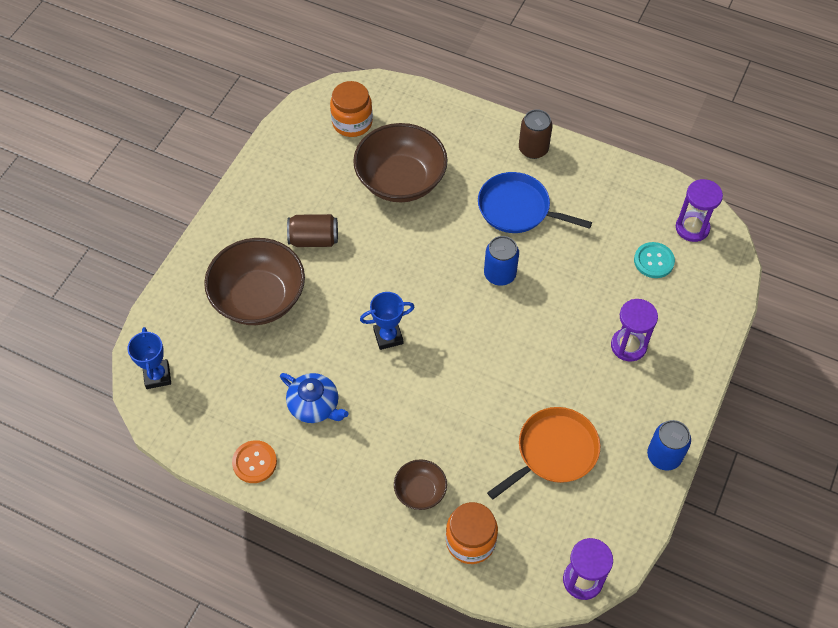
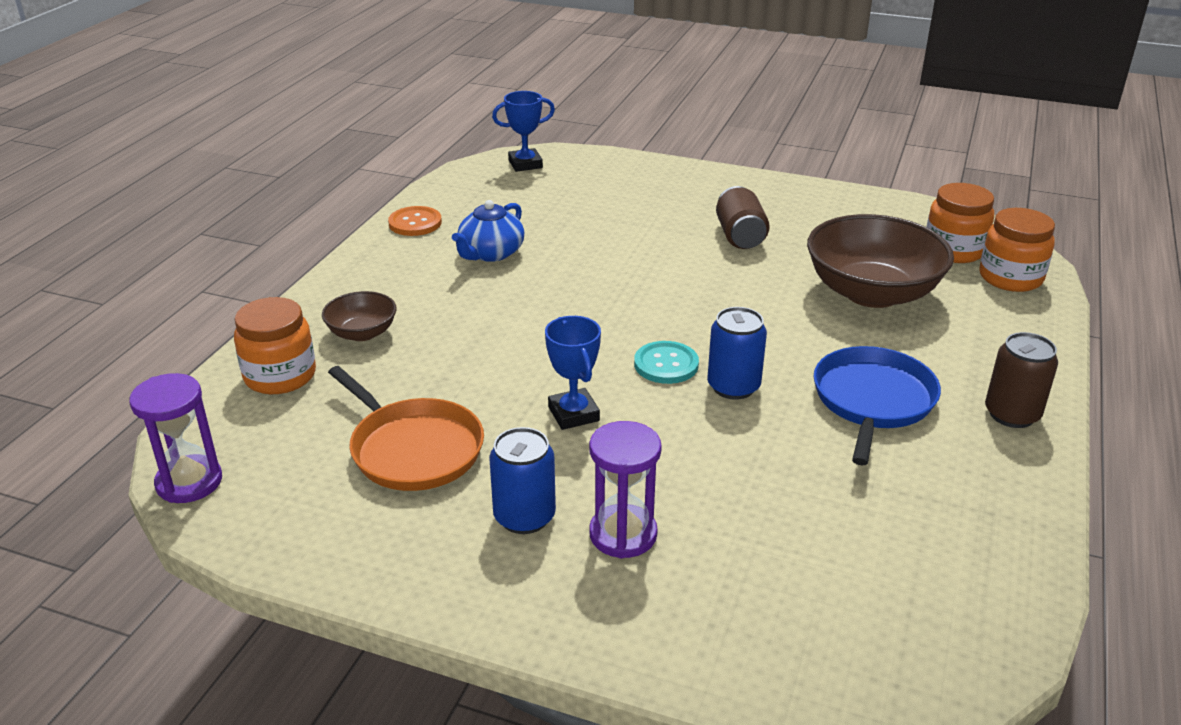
camera: 85 degrees right, 25 degrees down
(259, 298) = (640, 209): brown bowl -> none
(388, 336) = (600, 297): blue trophy -> blue trophy (573, 414)
(391, 104) = (1010, 278): none -> orange jar
(654, 261) = (826, 571): turquoise button -> turquoise button (666, 364)
(664, 456) = (395, 580): blue can -> blue can (524, 517)
(692, 228) = (935, 633): purple hourglass -> none

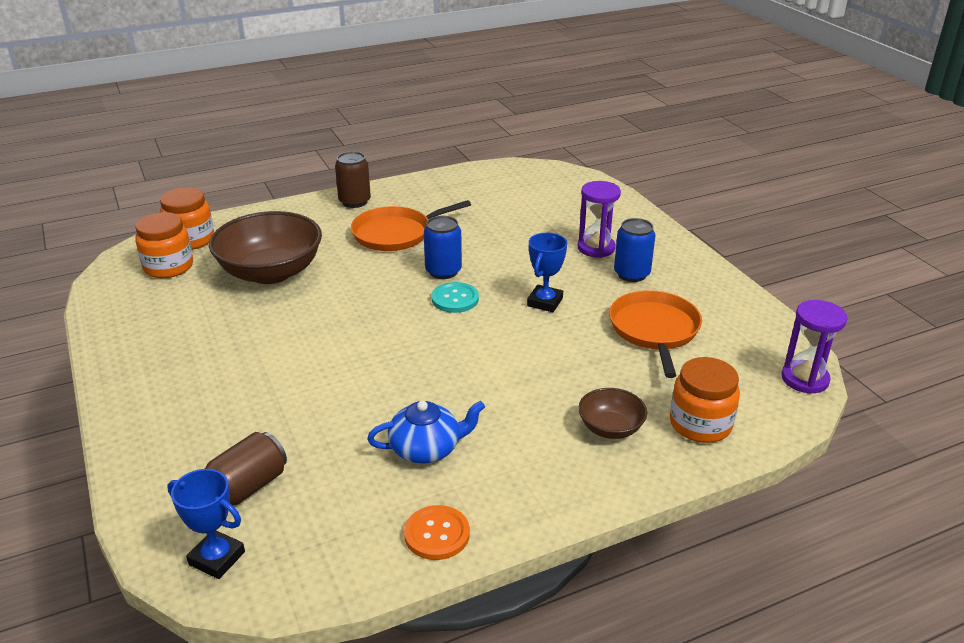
camera: 135 degrees left, 0 degrees up
(740, 236) = (244, 350): brown can -> brown can (248, 487)
(872, 401) = (396, 233): blue pan -> orange pan

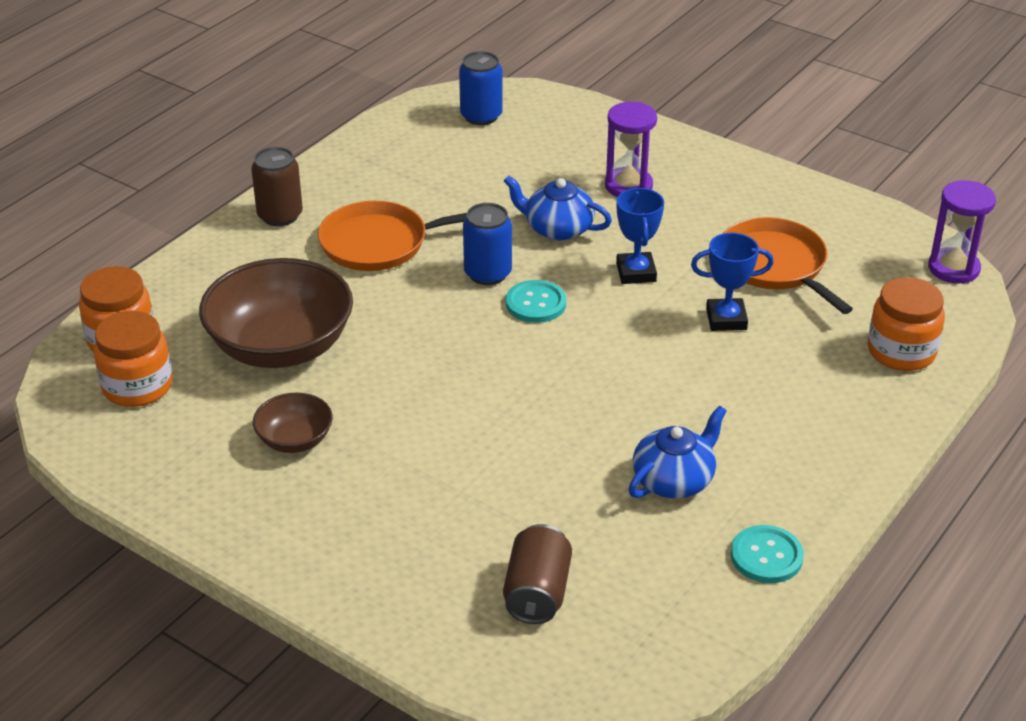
camera: 30 degrees left, 5 degrees up
(217, 558) = (585, 671): blue trophy -> blue trophy (726, 319)
(396, 233) = (380, 243): orange pan -> orange pan turned 45 degrees clockwise
(437, 534) = (766, 556): orange button -> turquoise button
(519, 259) = (557, 228): none -> blue teapot
(610, 428) = (826, 388): brown bowl -> brown bowl (295, 440)
(631, 274) = (695, 206): blue can -> blue can (481, 116)

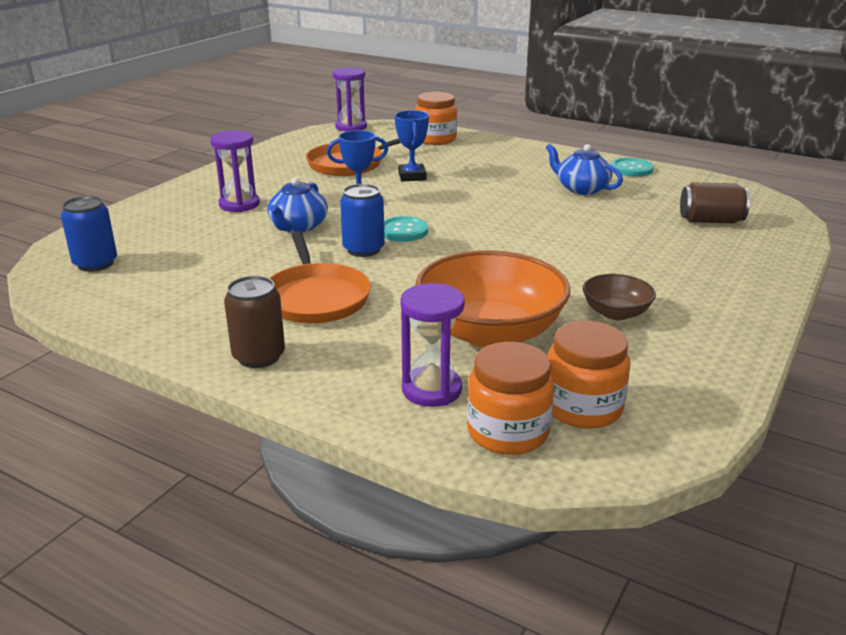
camera: 95 degrees left, 10 degrees down
(196, 305) = (431, 389): none -> purple hourglass
(281, 347) = (490, 332): brown bowl -> orange bowl

